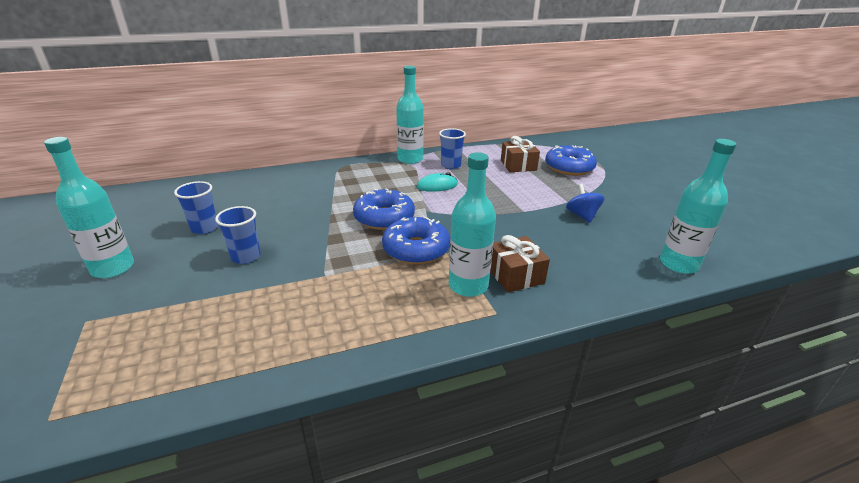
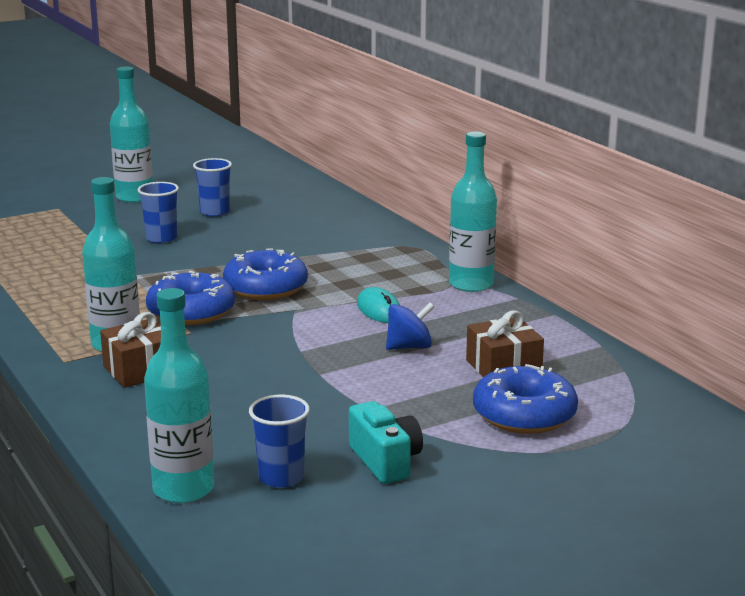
camera: 80 degrees right, 10 degrees down
(451, 165) = (465, 314): blue cup -> blue cup (281, 477)
(582, 215) = (321, 419): blue spinning top -> blue spinning top (409, 347)
(624, 203) = (385, 461): none -> turquoise camera

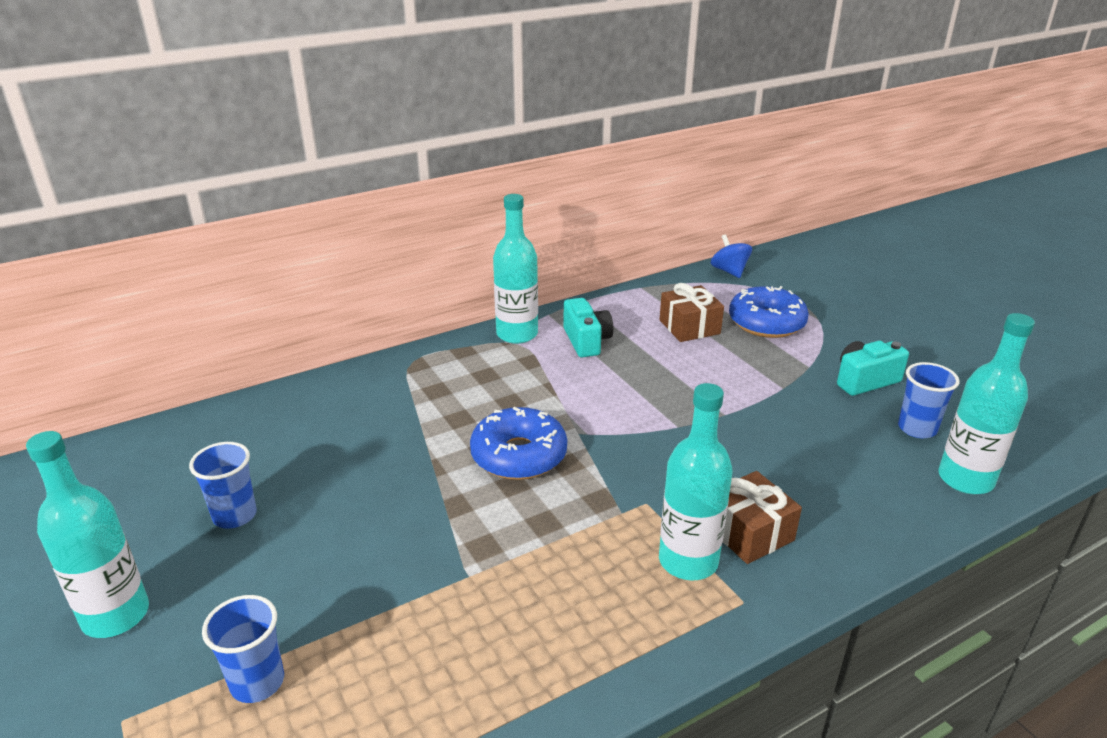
camera: 90 degrees left, 10 degrees up
(161, 238) = (329, 560): blue cup -> blue cup (257, 682)
(191, 312) = (589, 507): blue donut -> none
(379, 310) = (578, 382): turquoise mouse -> none
(409, 347) = (659, 368): blue spinning top -> blue spinning top (729, 271)
(461, 314) = (586, 341): none -> turquoise camera

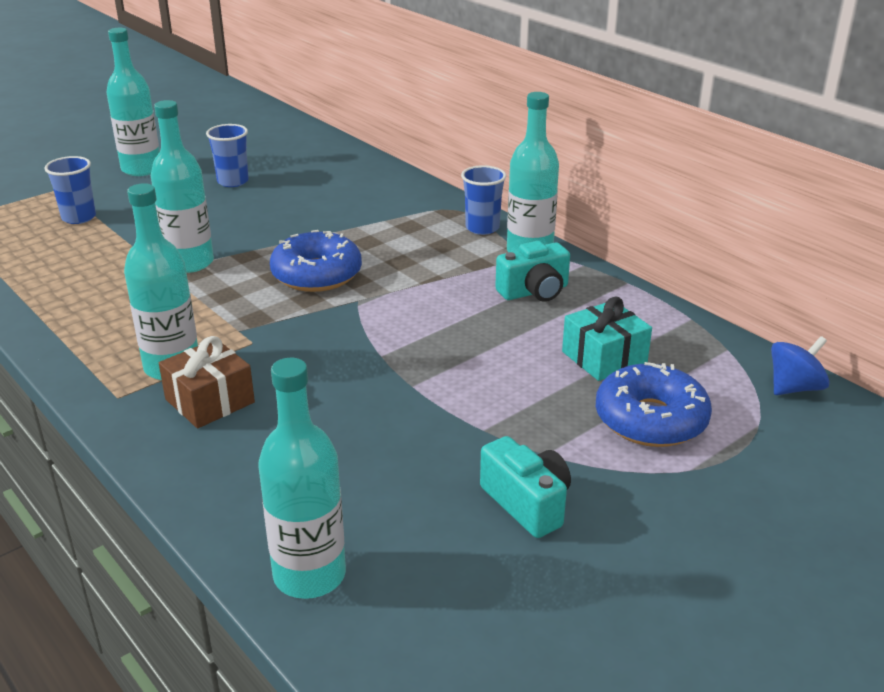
camera: 80 degrees right, 0 degrees up
(456, 553) = (190, 263): none -> turquoise bottle
(689, 327) = (604, 357): brown gift -> turquoise gift
(917, 428) = (418, 543): blue cup -> blue cup (482, 228)

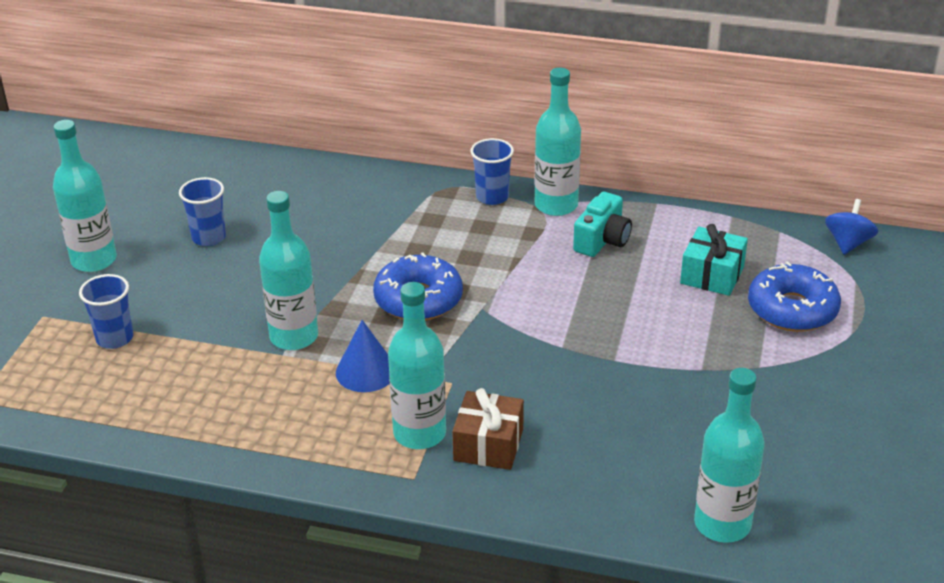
camera: 35 degrees left, 5 degrees up
(202, 306) = (366, 371): none -> blue cone
(527, 503) = (788, 406): turquoise camera -> none

